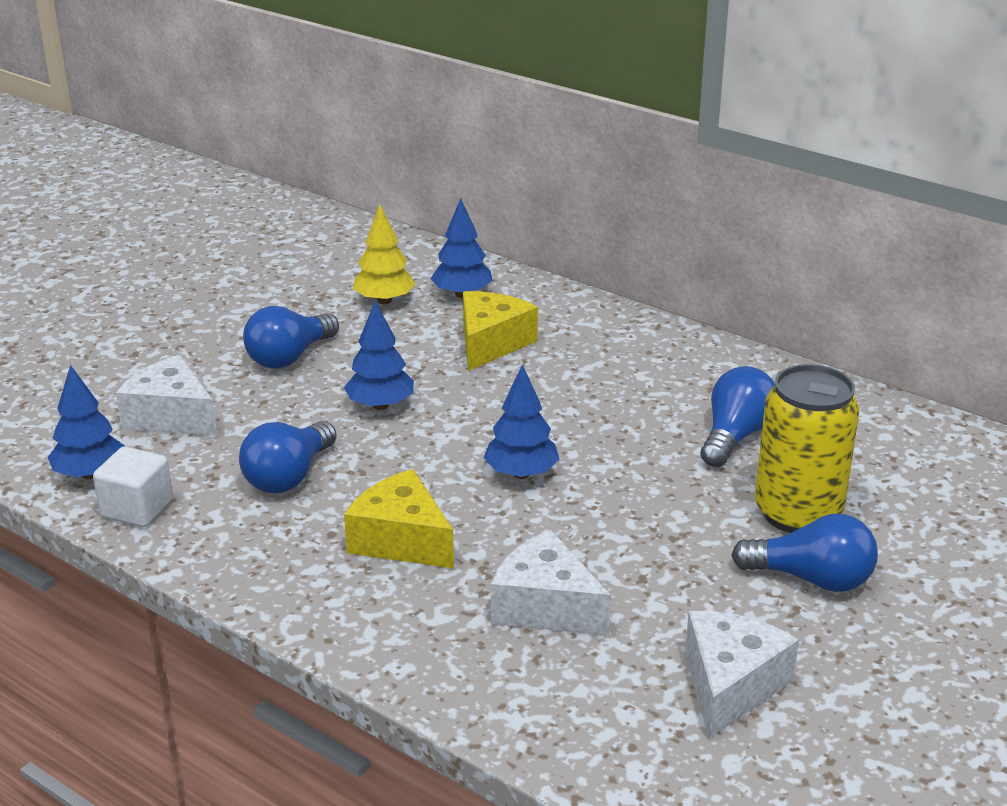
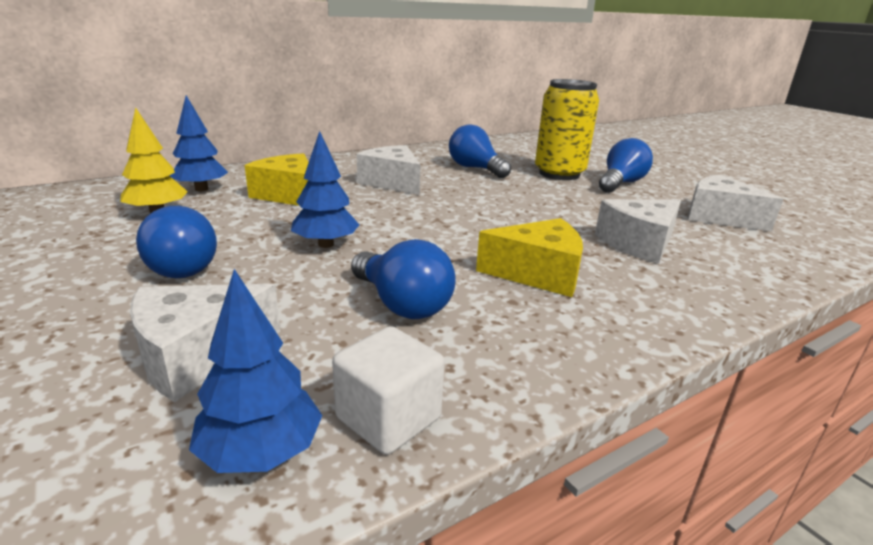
camera: 70 degrees left, 5 degrees down
(401, 540) = (538, 274): yellow cheese -> yellow cheese turned 150 degrees counterclockwise
(521, 473) = (473, 220): blue tree -> none
(600, 390) = (392, 182): none -> white cheese

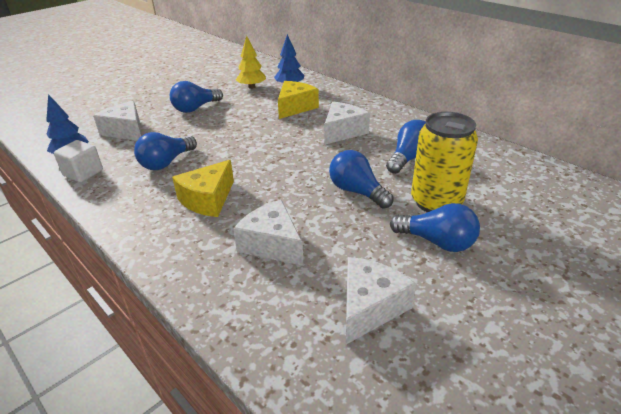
camera: 80 degrees right, 10 degrees up
(326, 244) = (228, 132): blue tree -> none
(535, 196) = (357, 191): none -> blue light bulb
(538, 274) = (208, 199): yellow cheese -> yellow cheese turned 45 degrees clockwise

